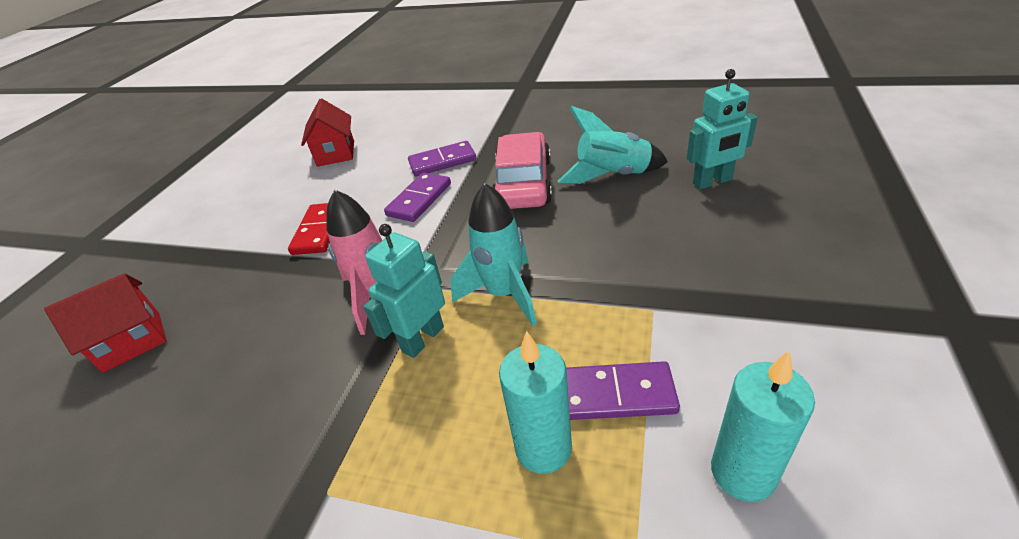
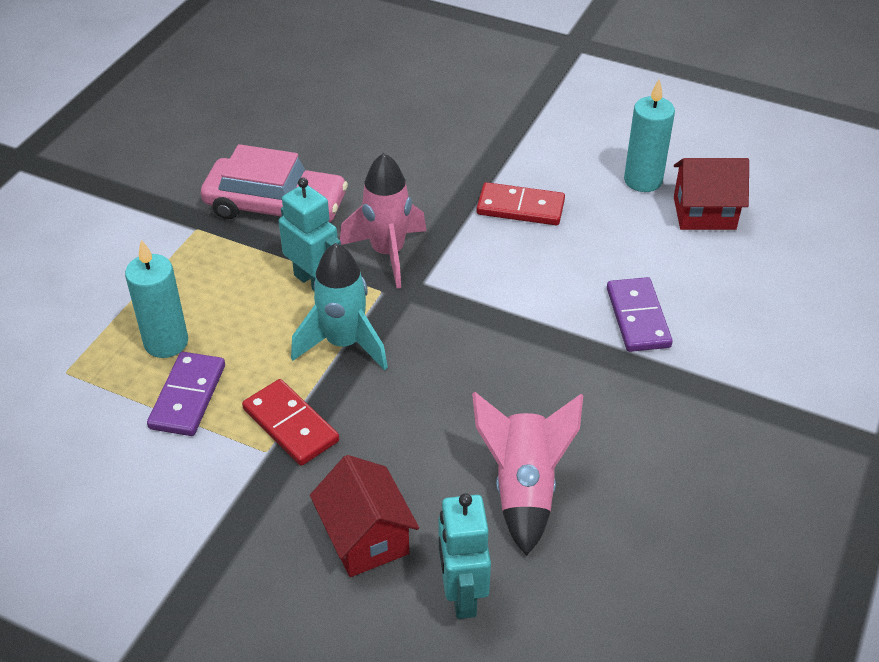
camera: 95 degrees right, 5 degrees up
(132, 342) = (404, 107): red house -> red house (365, 538)
(419, 199) = (549, 290): purple domino -> none
(523, 183) = (546, 392): pink car -> pink car (276, 206)
(613, 176) = (523, 489): turquoise rocket -> pink rocket
(615, 301) = (291, 425): none -> red domino
(742, 472) = (83, 449): turquoise candle -> turquoise candle (643, 180)

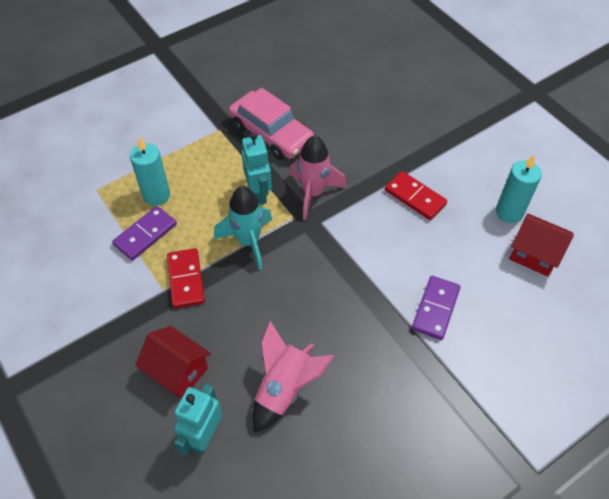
camera: 30 degrees right, 10 degrees up
(365, 538) = (177, 371): red house -> red house turned 60 degrees counterclockwise

